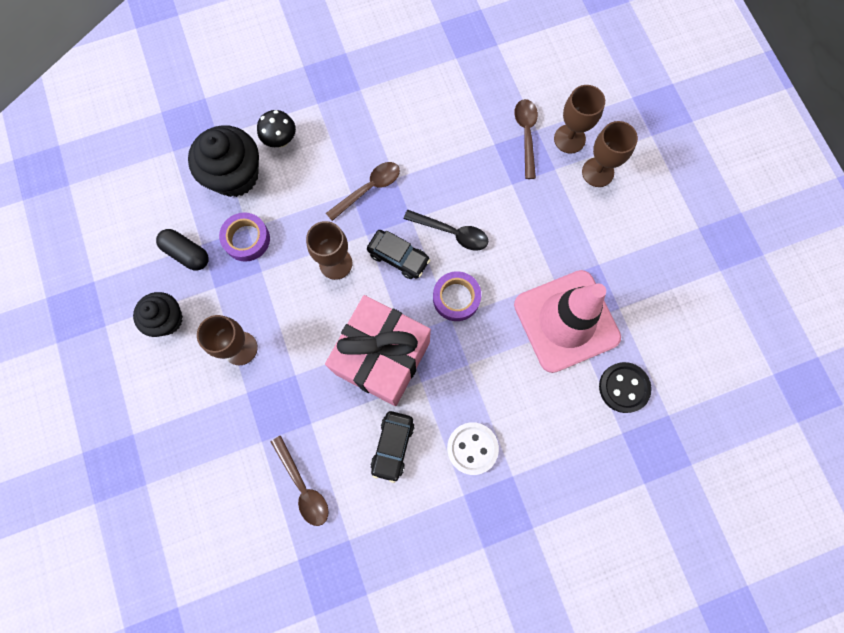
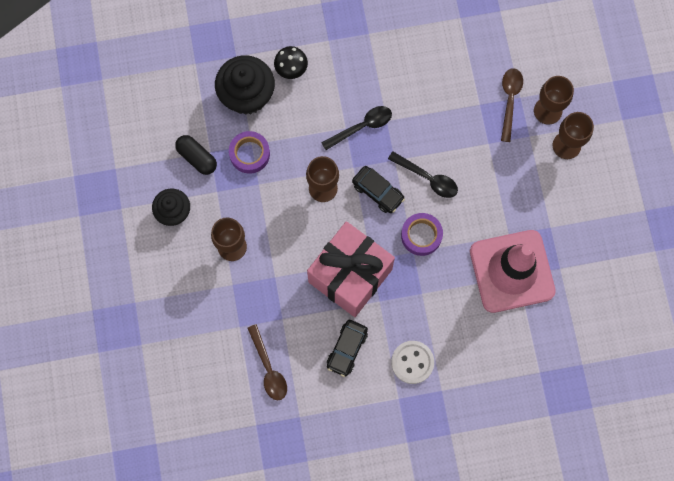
camera: 10 degrees right, 0 degrees up
(368, 189) = (362, 127): brown spoon -> black spoon
(624, 387) = (549, 335): black button -> none

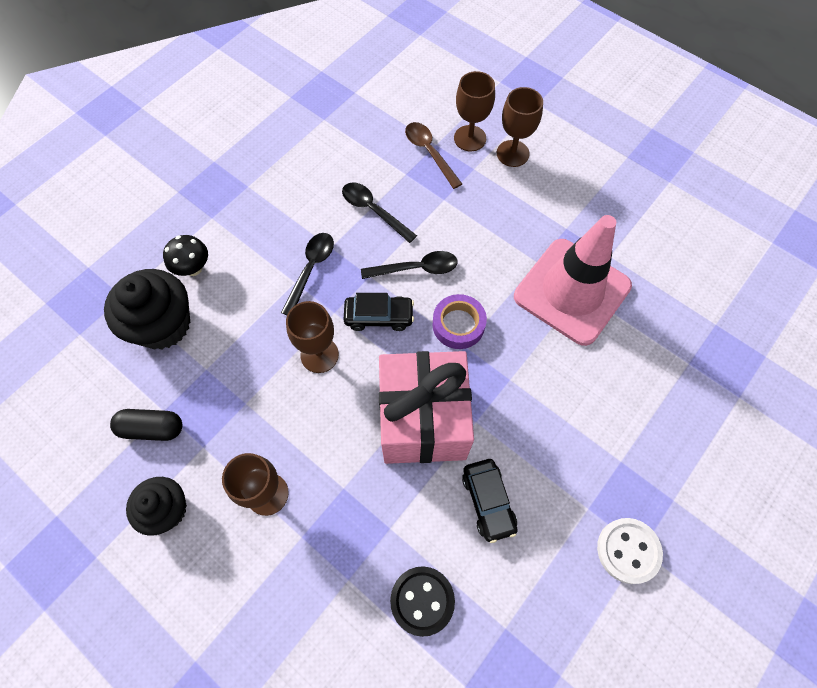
camera: 40 degrees left, 10 degrees down
(249, 154) = (211, 380): purple tape -> none
(268, 368) = (422, 600): brown spoon -> black button
(412, 362) = (566, 457): white button -> white button (628, 550)
(435, 116) = (373, 211): none -> black spoon

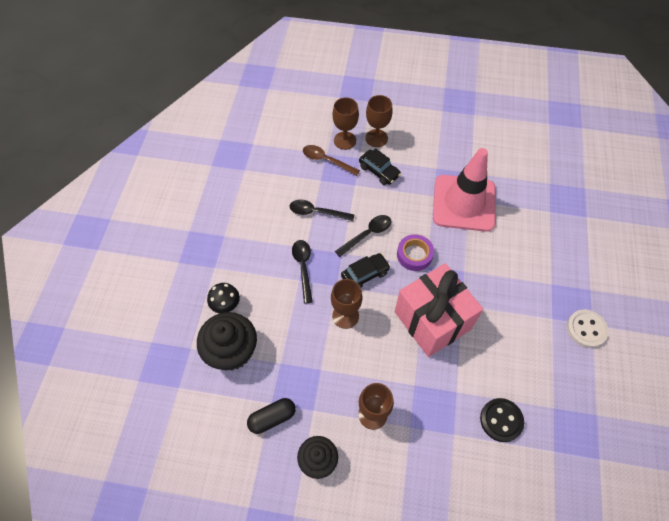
camera: 30 degrees left, 5 degrees down
(488, 501) = (498, 345): black car -> black car (379, 171)

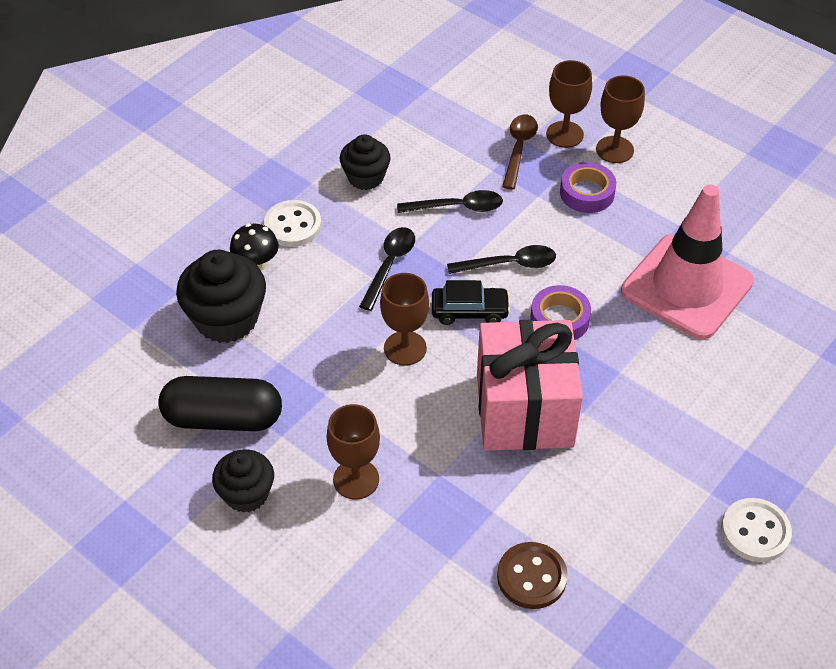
camera: 30 degrees right, 10 degrees down
(231, 269) = (293, 225): none -> white button
(253, 217) = (365, 177): none -> black cupcake
(272, 418) = (223, 418): black capsule -> black capsule, size x1.59
(317, 212) = (457, 207): black spoon -> black spoon turned 135 degrees clockwise
(326, 160) = (518, 149): brown spoon -> brown spoon turned 45 degrees clockwise
(379, 171) = (587, 193): black car -> purple tape
(501, 420) = (531, 577): black button -> brown button

